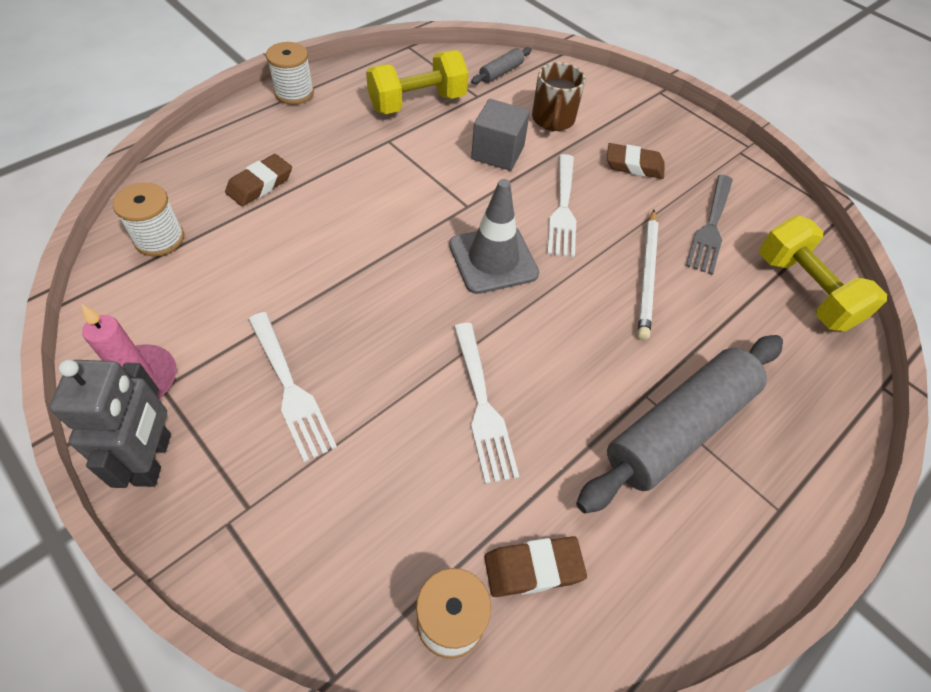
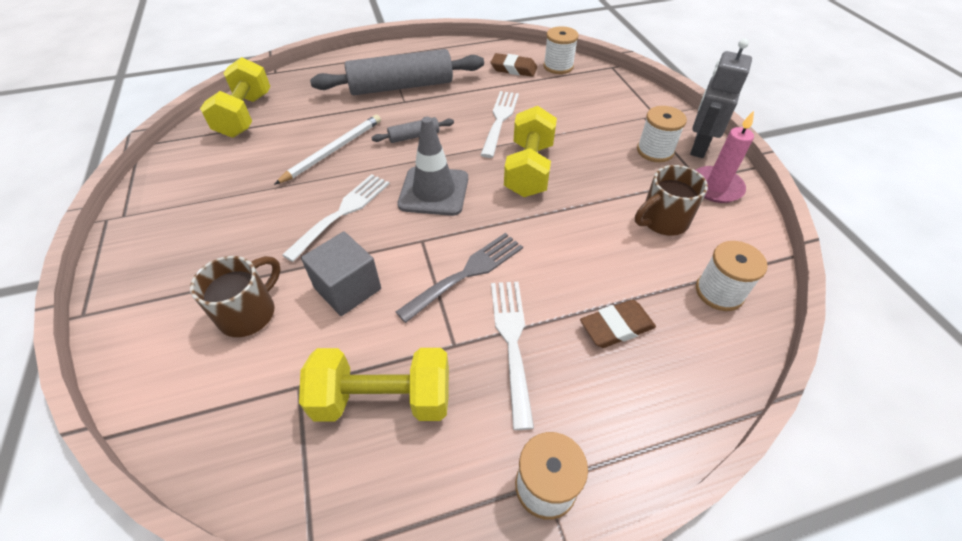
camera: 150 degrees left, 5 degrees down
(217, 302) = (662, 221): none -> brown mug
(228, 423) = (655, 151): none -> white spool
(290, 389) = (613, 156): white fork -> white fork (511, 341)
(400, 326) = (529, 169): none -> yellow dumbbell
(501, 72) = (227, 425): grey rolling pin -> grey rolling pin (414, 136)
(634, 165) = (235, 232): brown eraser -> none
(711, 227) = (245, 166): grey fork -> grey fork (467, 273)

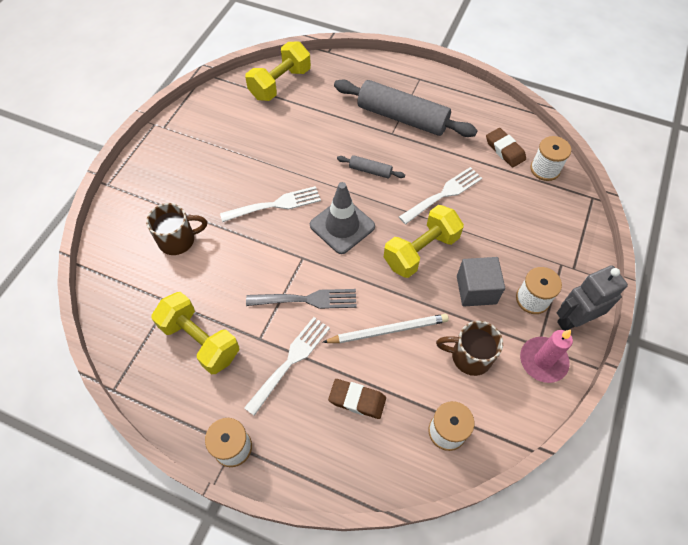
camera: 40 degrees right, 10 degrees up
(333, 150) = (309, 150): white pencil -> white pencil (388, 330)
(348, 288) = (236, 261): grey cube -> grey cube (476, 290)

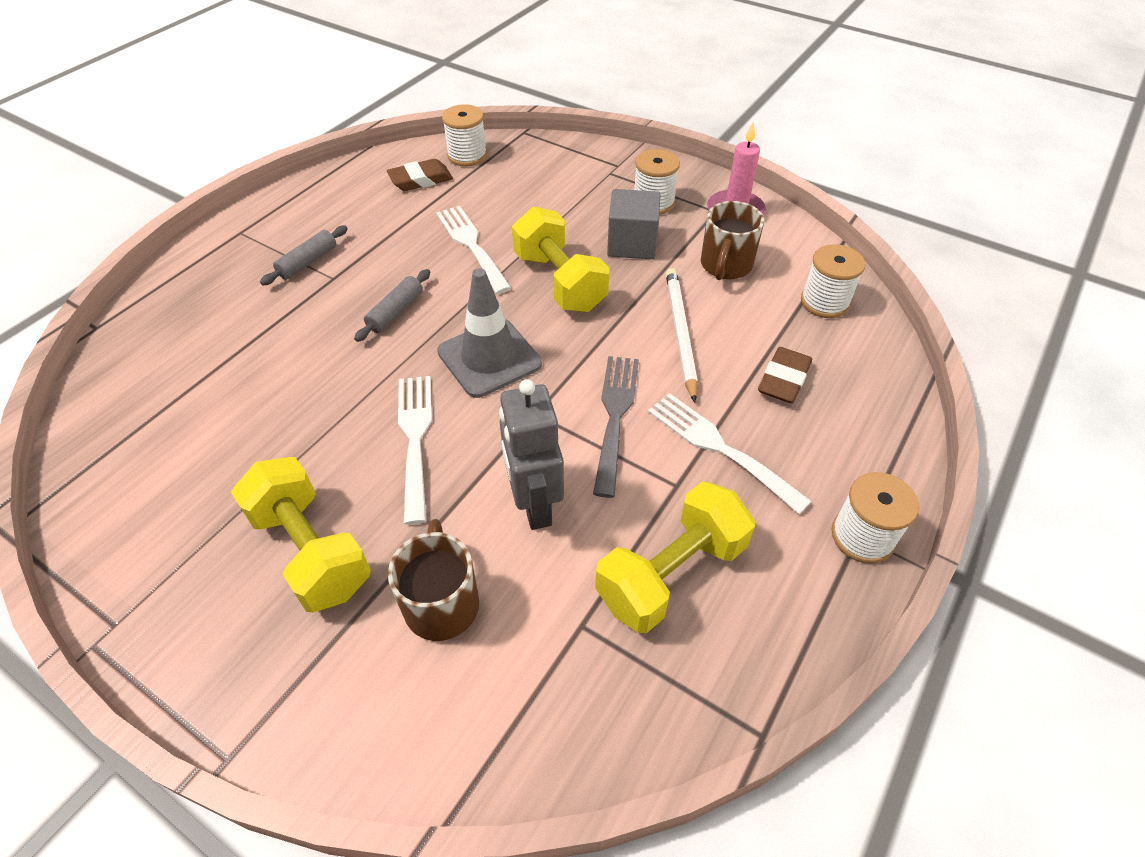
camera: 80 degrees left, 10 degrees down
(280, 84) = (128, 404): yellow dumbbell -> yellow dumbbell (311, 551)
(402, 118) = (308, 262): grey rolling pin -> grey rolling pin, size x0.44
(573, 320) = (685, 180): grey robot -> grey robot (534, 504)

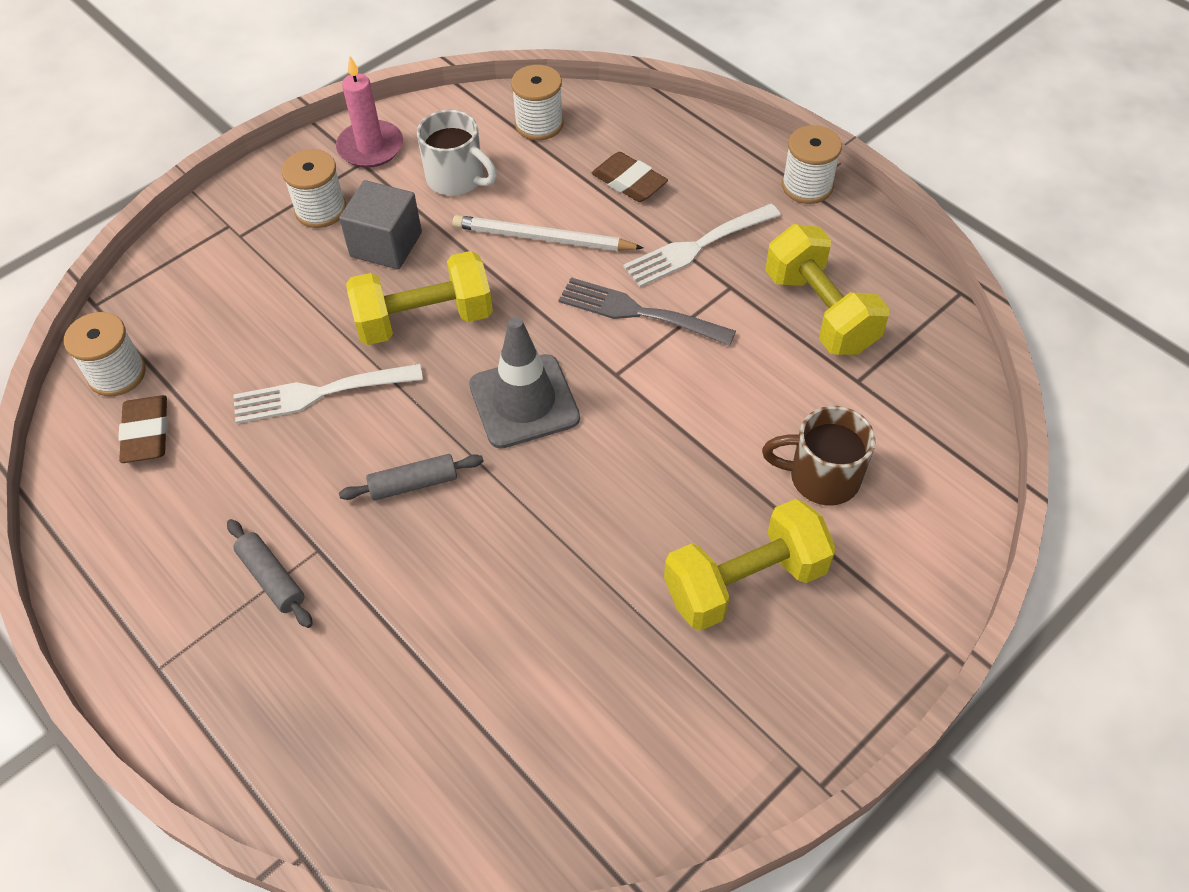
camera: 75 degrees left, 5 degrees up
(396, 312) = (413, 483): grey rolling pin -> grey rolling pin turned 60 degrees counterclockwise
(415, 438) = (621, 481): white fork -> none
(534, 504) = (729, 393): grey robot -> none
(725, 266) = (457, 179): brown mug -> white mug

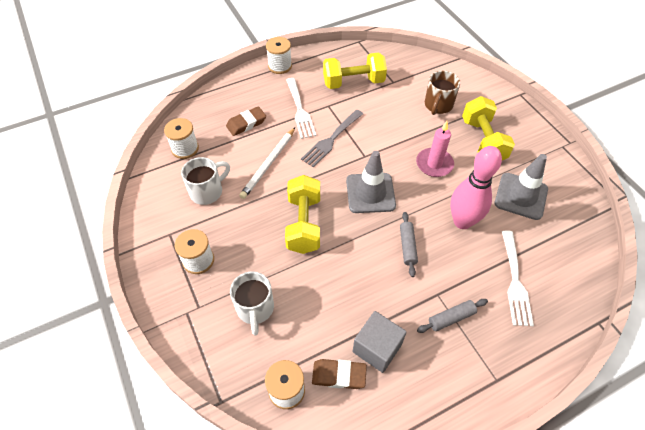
camera: 75 degrees left, 0 degrees up
(246, 301) = (255, 309): none -> white mug
(319, 393) = (338, 280): white fork -> white fork (515, 281)
(370, 147) = (159, 227): pink candle -> pink candle (434, 164)
(386, 244) = (241, 232): grey cube -> grey cube (377, 348)
(498, 569) = (462, 221): none -> pink bowling pin
(602, 678) = (521, 196): none -> grey traffic cone

